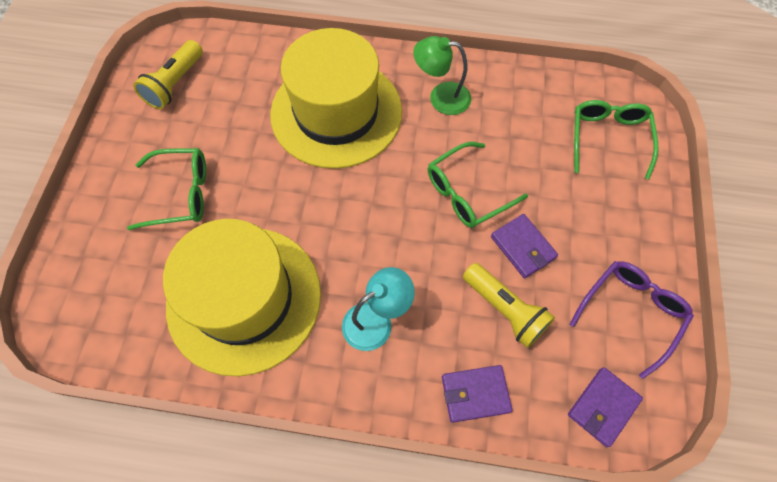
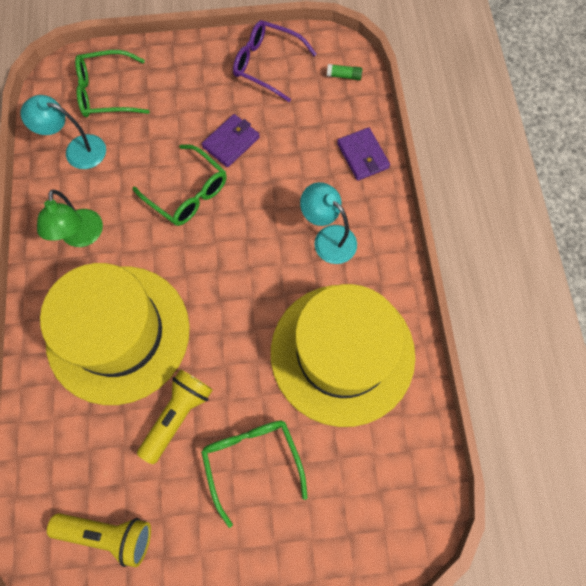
camera: 105 degrees left, 5 degrees up
(504, 309) = (290, 147): yellow flashlight -> yellow flashlight (178, 415)
(539, 105) = (77, 150): none -> turquoise lamp
(603, 407) = (344, 76): purple wallet -> green glue stick

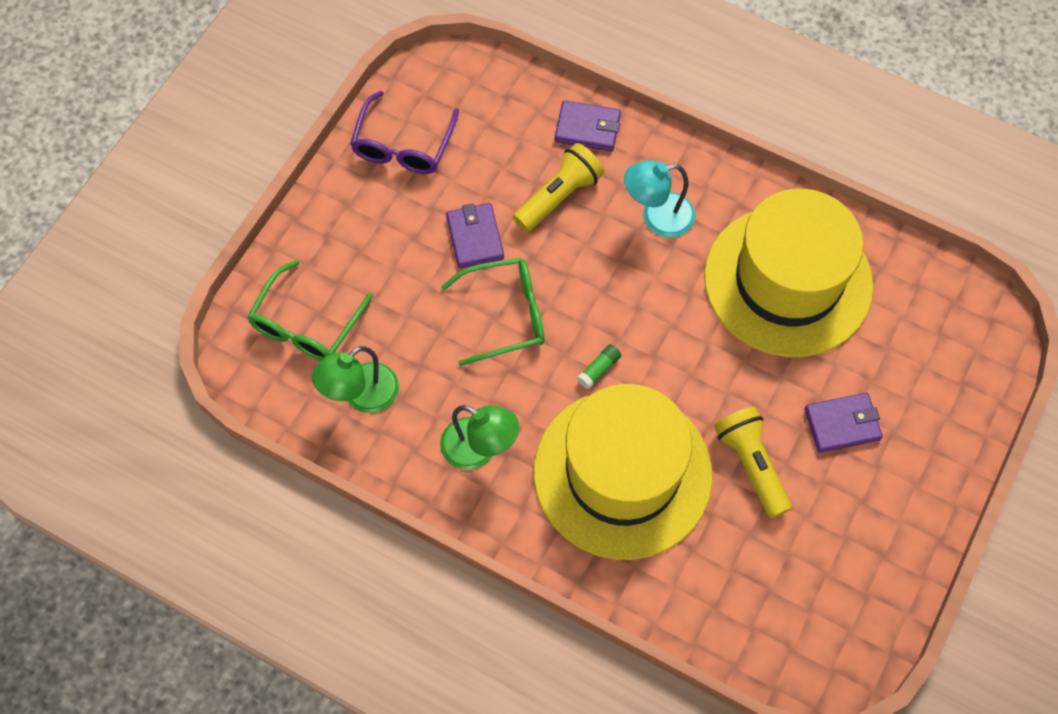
camera: 55 degrees left, 5 degrees down
(77, 150) = (361, 396): turquoise lamp -> green lamp
(108, 534) = (830, 595): yellow flashlight -> yellow flashlight (559, 197)
(252, 461) = (842, 424): green glasses -> purple wallet
(267, 65) = (403, 145): purple glasses -> purple glasses turned 45 degrees counterclockwise
(344, 76) = (478, 84): green glue stick -> green glue stick (599, 369)

